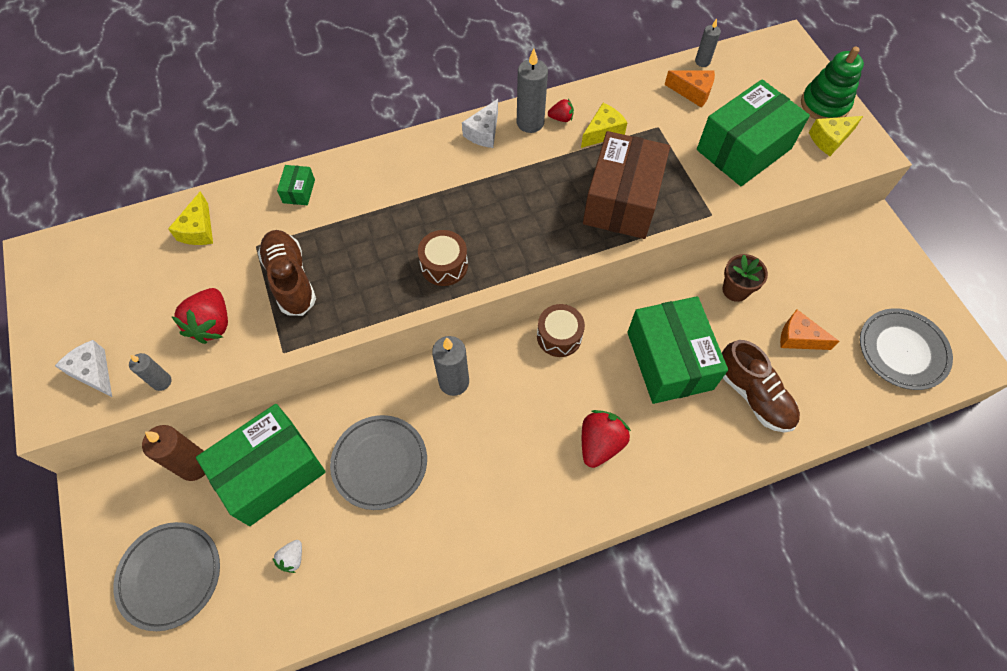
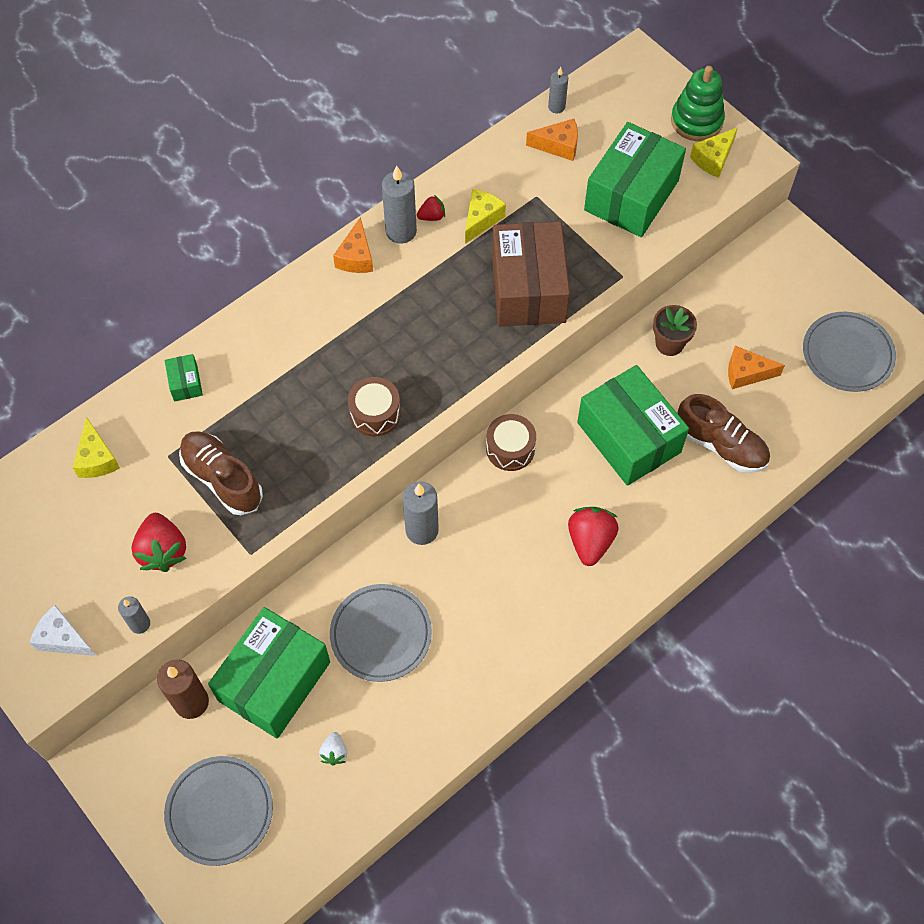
camera: 20 degrees left, 0 degrees up
(484, 132) = (356, 257): white cheese -> orange cheese

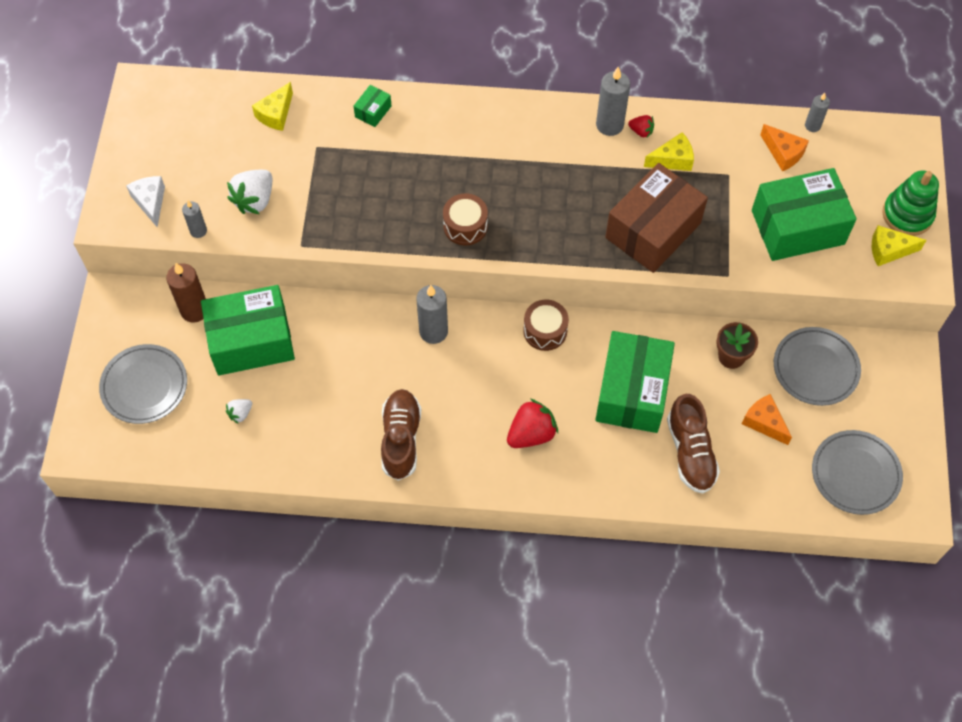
camera: 45 degrees right, 0 degrees up
(163, 551) = (255, 200): red strawberry -> white strawberry
(222, 479) = (332, 187): brown shoe -> brown shoe (401, 439)
(356, 257) = (562, 118): orange cheese -> none
(381, 634) = (340, 371): grey plate -> grey plate (815, 368)

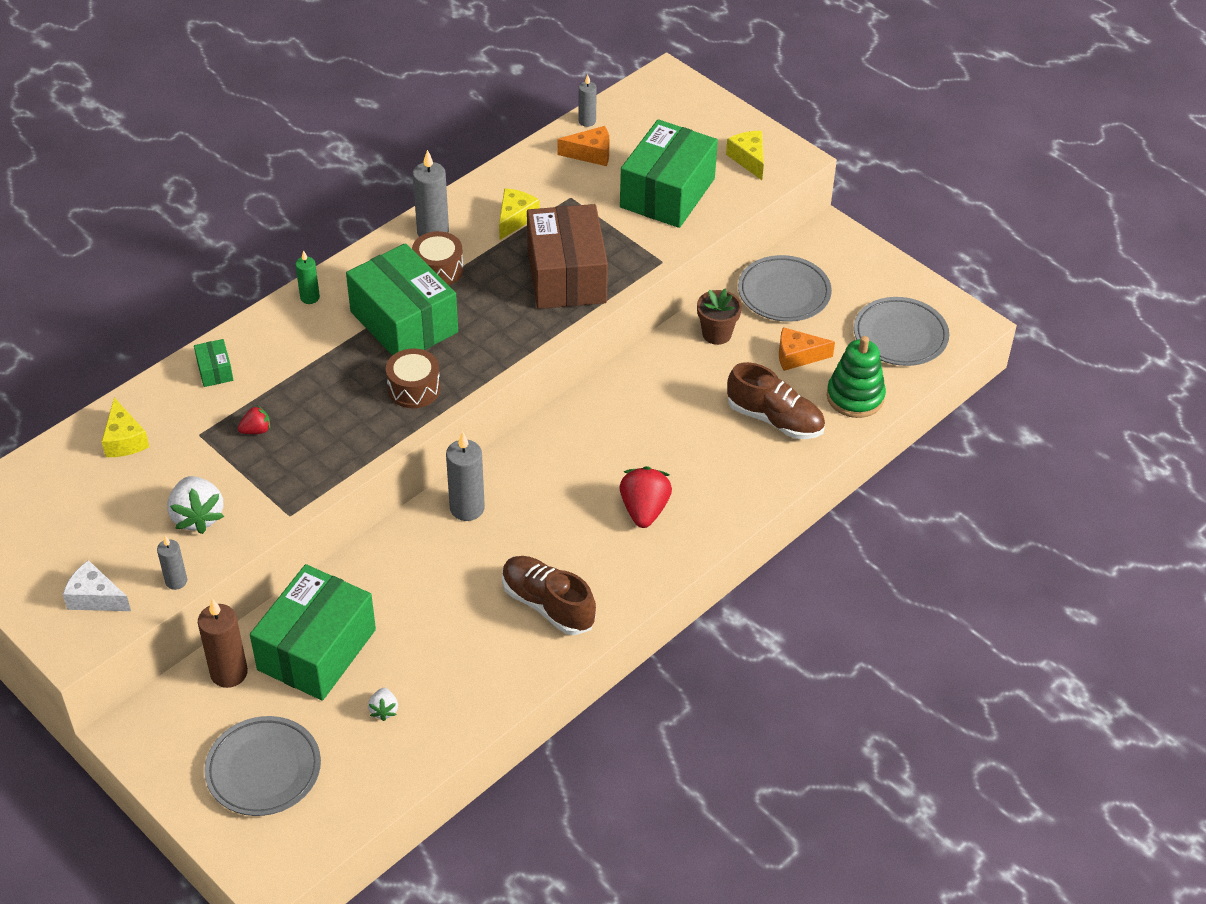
camera: 50 degrees left, 15 degrees down
(482, 108) = (310, 297): none -> green candle
(545, 331) = (556, 432): brown drum -> brown drum (438, 269)
(632, 392) = (679, 417): green box -> green box (404, 322)
(641, 131) = (464, 218): red strawberry -> red strawberry (256, 430)
(889, 250) = (748, 159): yellow cheese -> yellow cheese turned 120 degrees clockwise
(907, 214) = (730, 128): green stacking toy -> green stacking toy (855, 397)

